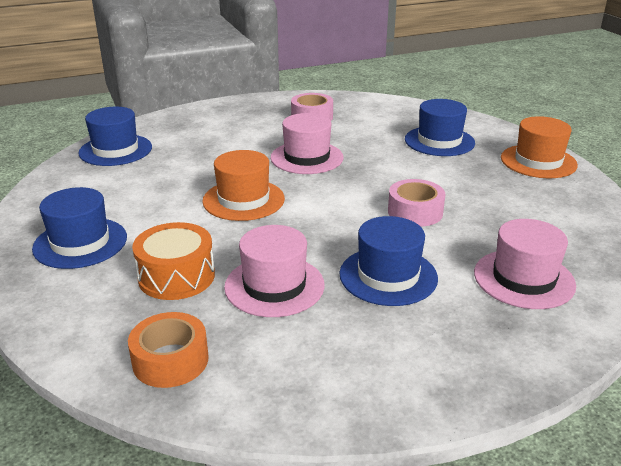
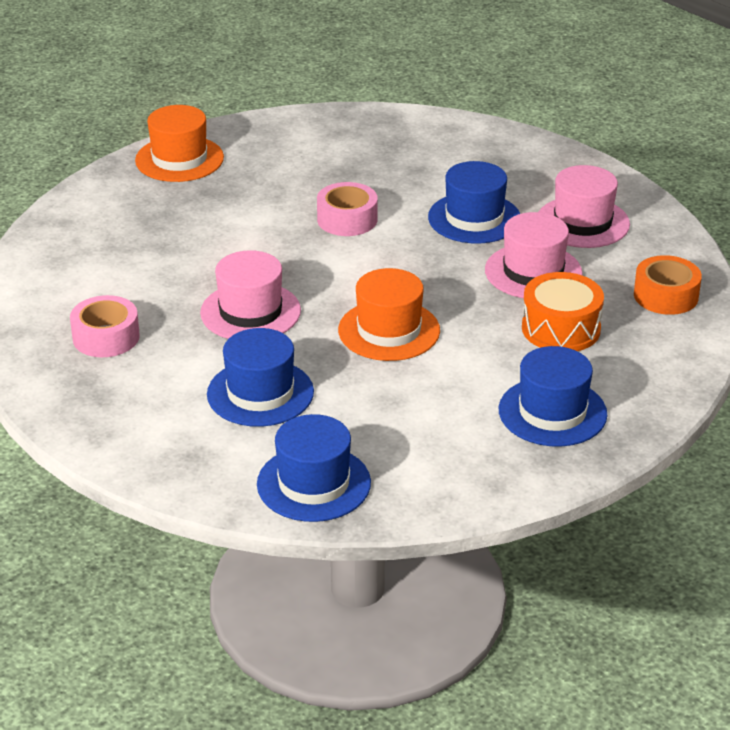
camera: 110 degrees left, 5 degrees up
(439, 141) = (150, 225): blue hat -> blue hat (260, 393)
(524, 279) = (431, 156): pink hat -> pink hat (582, 222)

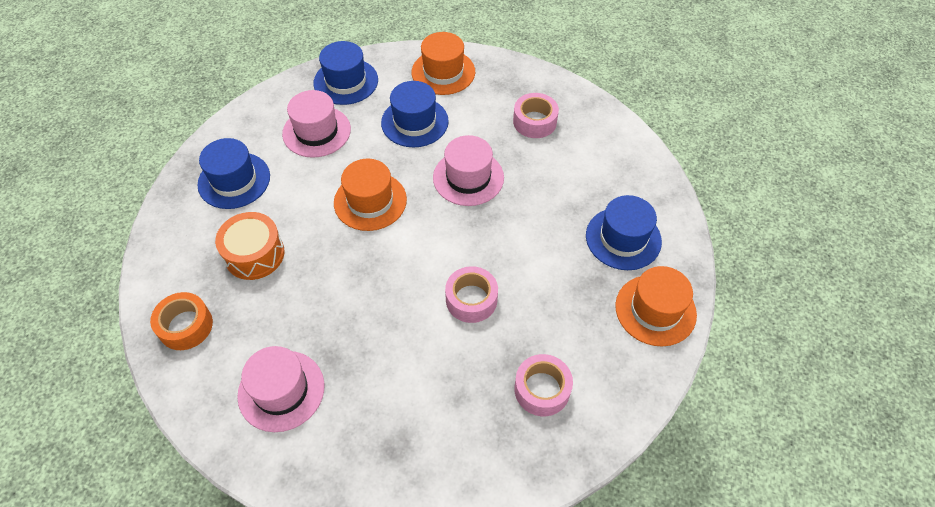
camera: 150 degrees right, 20 degrees up
(159, 442) = (443, 72): none -> orange hat
(338, 151) = (542, 389): none -> pink tape
(474, 218) = (374, 351): blue hat -> blue hat (623, 238)
(533, 272) = (298, 306): pink hat -> pink hat (316, 131)

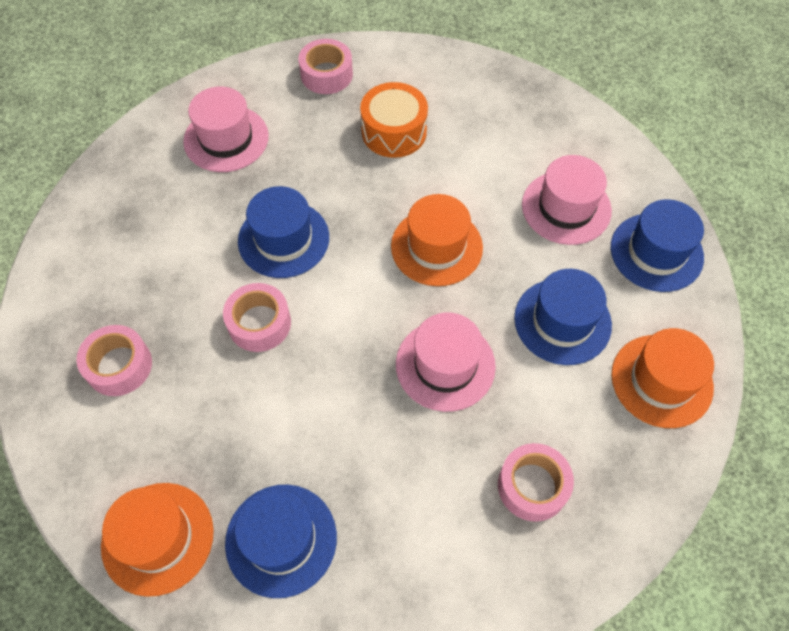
camera: 105 degrees right, 5 degrees up
(185, 326) = (326, 74): orange tape -> pink tape
(234, 180) = (504, 122): blue hat -> blue hat (283, 239)

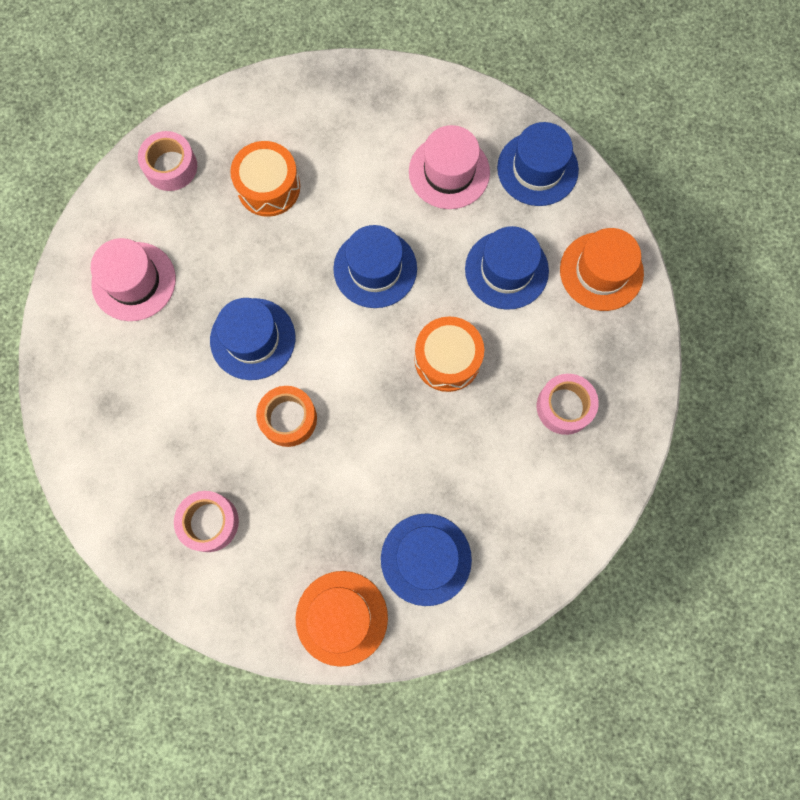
camera: 35 degrees left, 15 degrees up
(259, 323) = (288, 418): pink tape -> orange tape
(436, 247) = (375, 268): orange hat -> blue hat
(445, 365) = (447, 359): pink hat -> orange drum

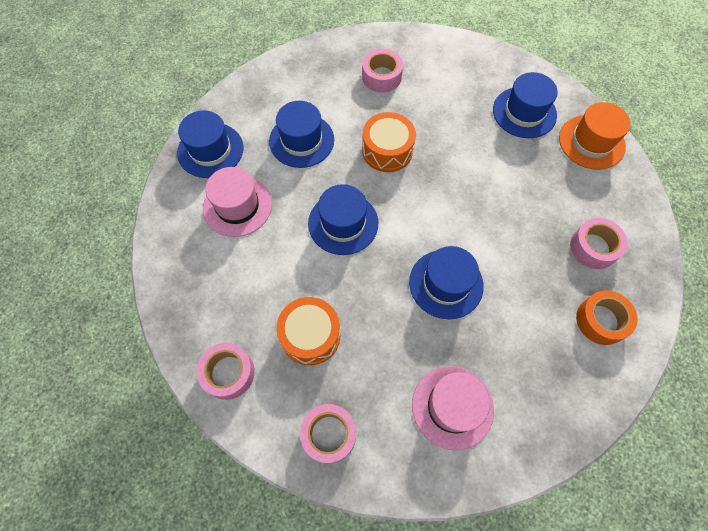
camera: 115 degrees left, 10 degrees down
(271, 105) = (228, 373): none -> pink tape
(288, 418) = (489, 230): orange tape -> orange tape (601, 320)
(601, 271) = (275, 88): orange hat -> none

